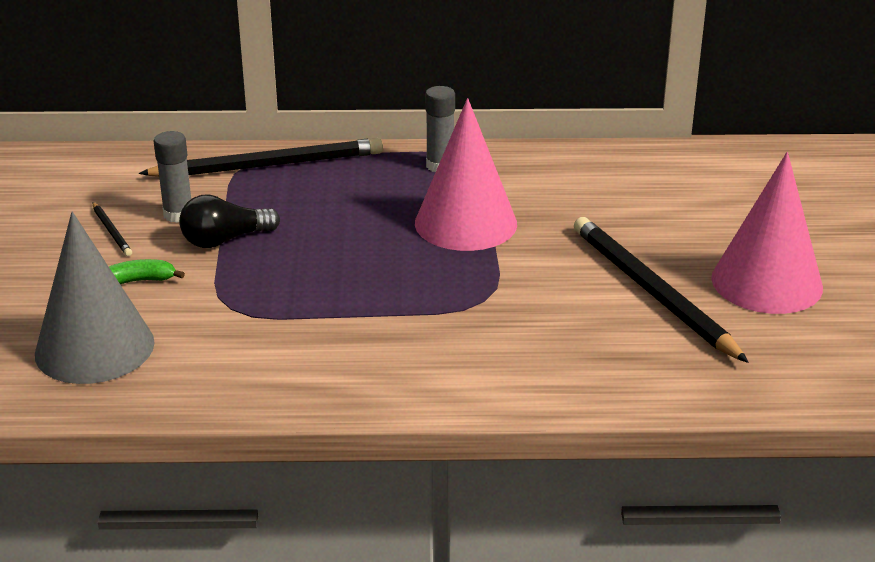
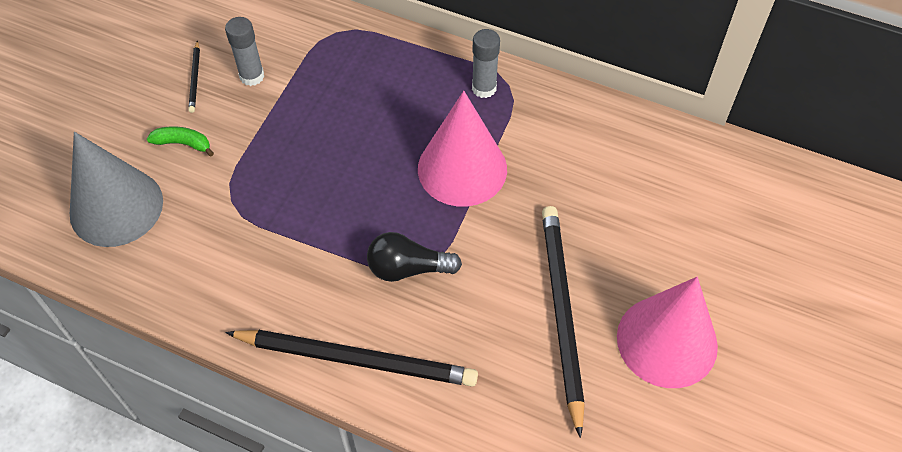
camera: 25 degrees right, 25 degrees up
(225, 240) = (269, 119): black light bulb -> black light bulb (408, 268)
(268, 165) = (350, 39): black pencil -> black pencil (356, 359)

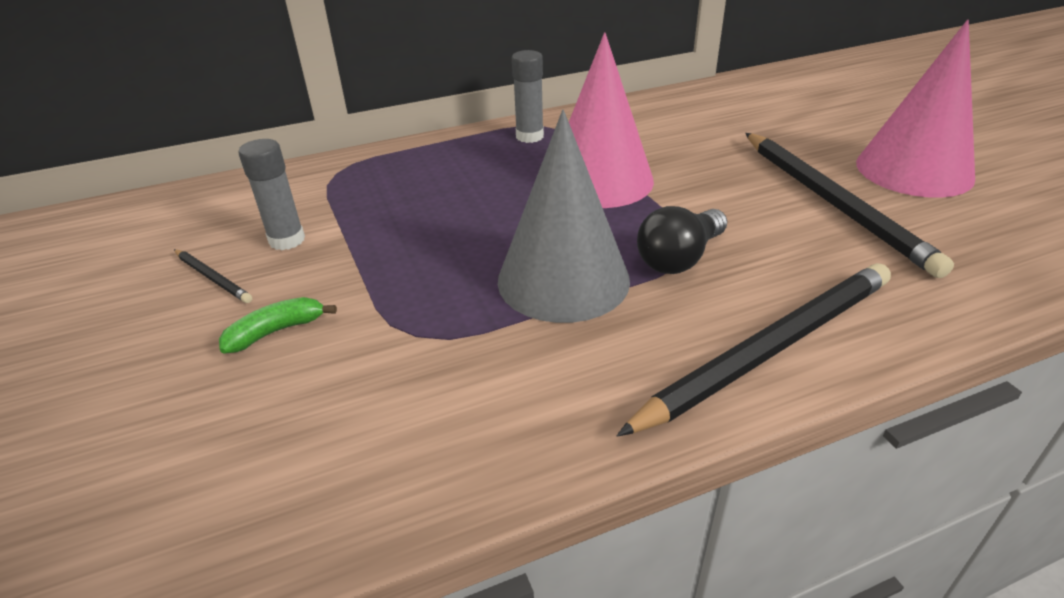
camera: 45 degrees left, 20 degrees down
(116, 207) = (259, 446): grey cone -> grey cone (563, 279)
(561, 313) = (832, 202): black pencil -> black pencil turned 150 degrees counterclockwise

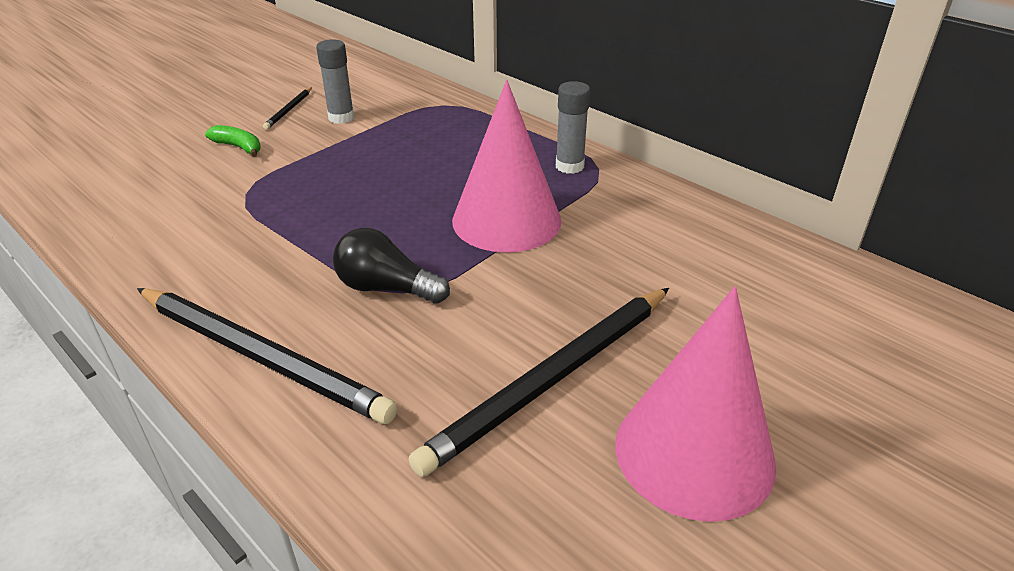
camera: 65 degrees right, 0 degrees up
(563, 279) = (331, 236): grey cone -> none

